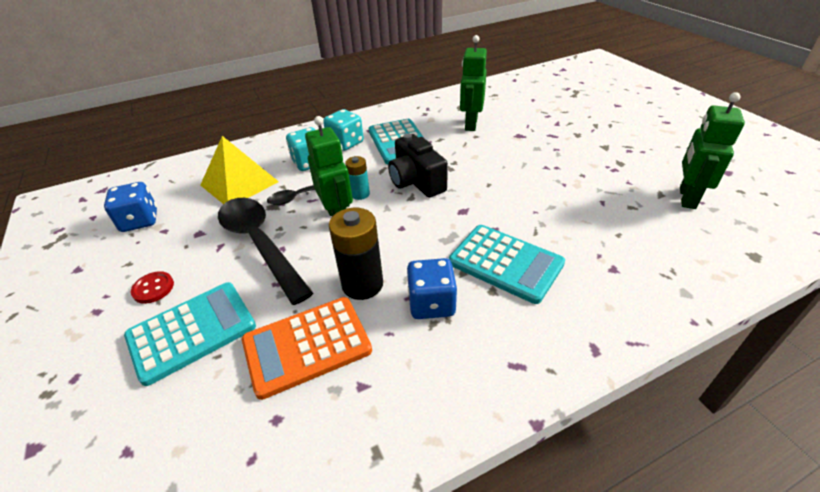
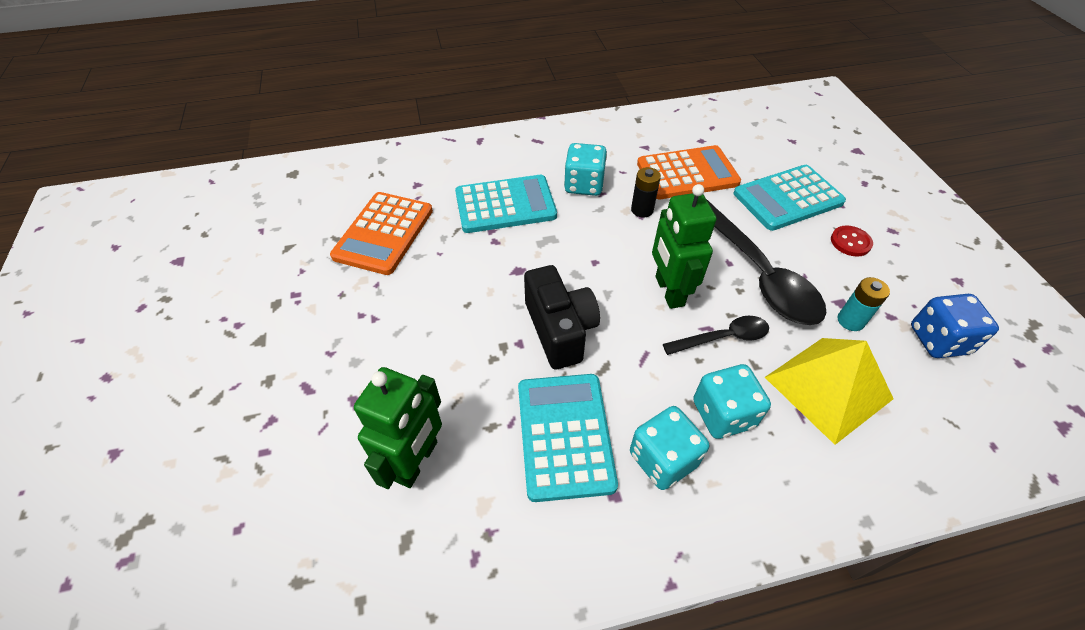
camera: 170 degrees left, 10 degrees up
(360, 194) = (640, 324): turquoise battery -> turquoise battery (850, 321)
(362, 284) = (642, 210): black battery -> black battery, size x0.58
(431, 303) = (584, 185): blue dice -> turquoise dice
(505, 263) = (505, 205): turquoise calculator -> turquoise calculator turned 120 degrees clockwise
(596, 217) = (384, 233): none -> orange calculator
(686, 198) = (268, 237): green robot -> none

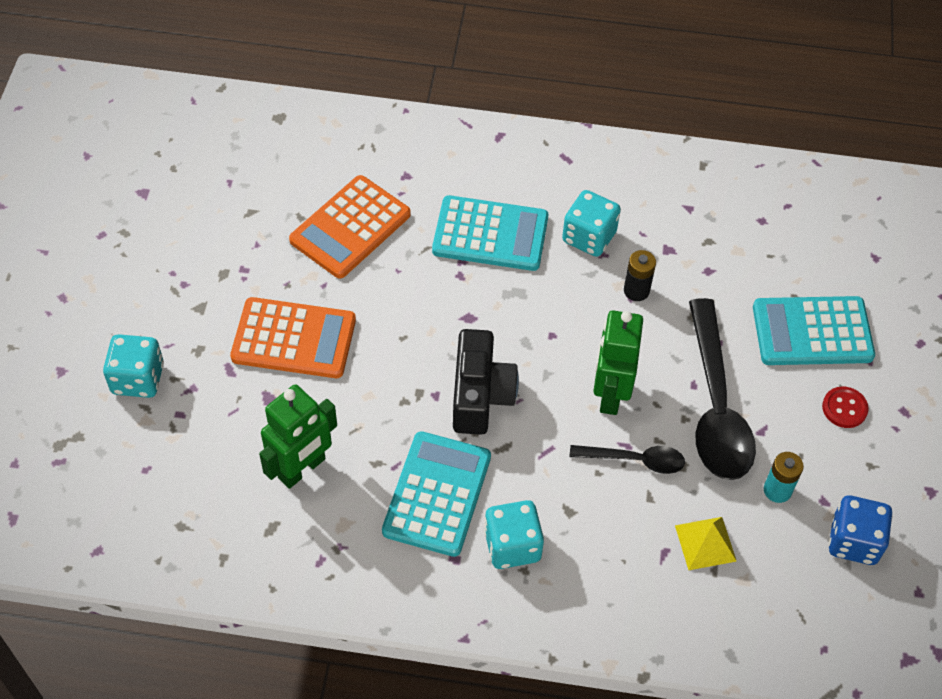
camera: 20 degrees right, 5 degrees up
(687, 174) = (716, 261): orange calculator -> orange calculator (294, 339)
(723, 414) = (589, 529): turquoise dice -> turquoise dice (138, 379)
(827, 388) = (705, 543): yellow pyramid -> yellow pyramid, size x0.56

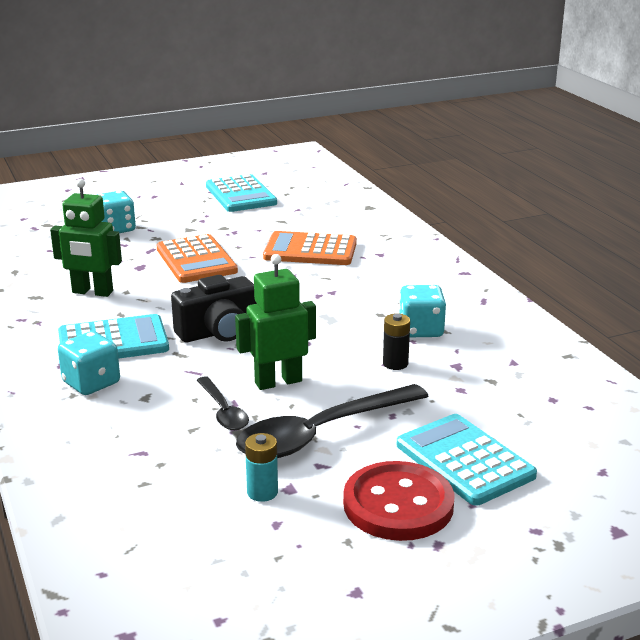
camera: 60 degrees right, 30 degrees down
(490, 234) = (370, 294): turquoise calculator -> turquoise calculator (240, 195)
(705, 543) = (169, 470): yellow pyramid -> none
(844, 408) = (398, 504): red button -> red button, size x2.15
(853, 541) = (245, 556): blue dice -> none

